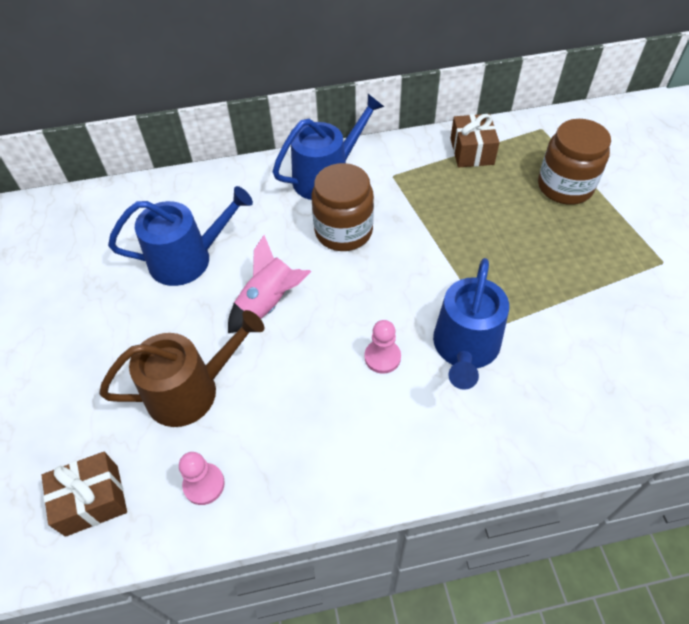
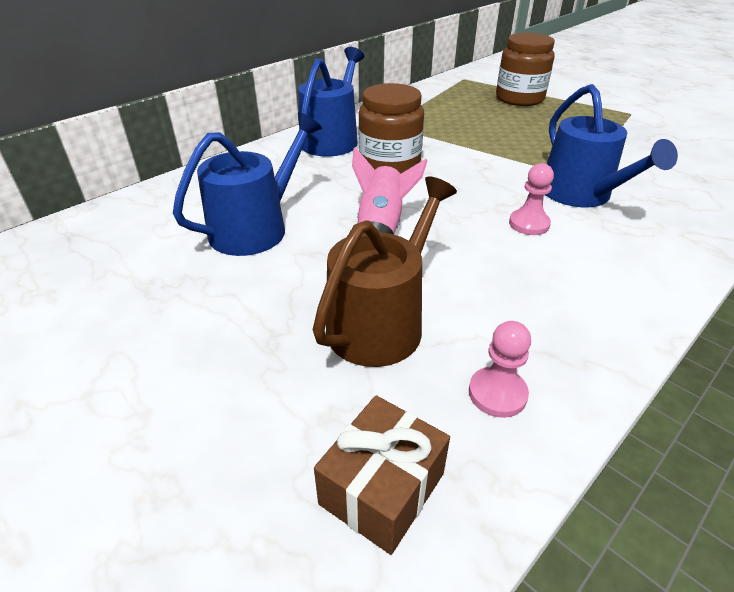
camera: 35 degrees left, 15 degrees down
(472, 151) = (431, 99): brown gift -> none

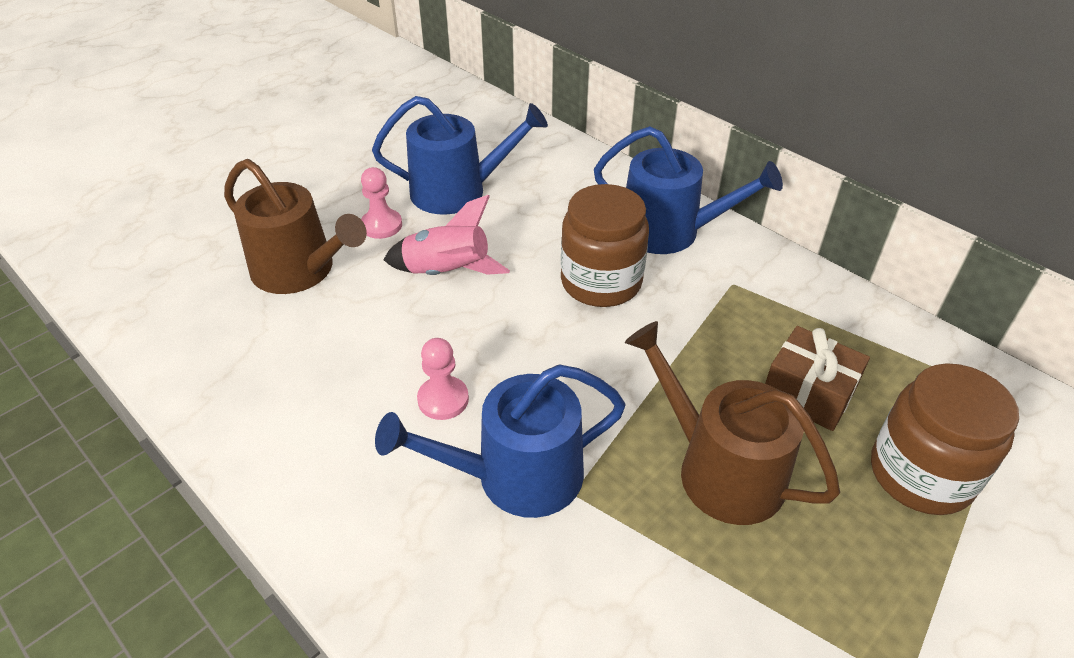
camera: 90 degrees right, 5 degrees up
(255, 228) = (457, 191): blue watering can -> blue watering can turned 45 degrees counterclockwise
(382, 488) = (146, 269): brown gift -> brown gift (808, 393)
(497, 393) = (196, 332): pink pawn -> pink pawn (381, 225)
(541, 138) = (720, 469): none -> brown watering can

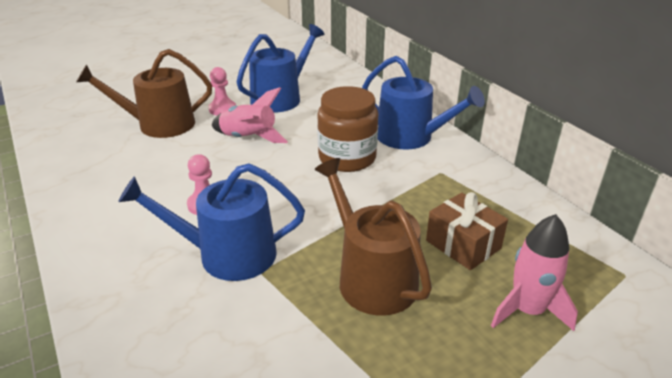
camera: 15 degrees right, 10 degrees down
(300, 270) = (159, 125): brown watering can -> brown watering can turned 120 degrees clockwise
(457, 191) = (280, 98): blue watering can -> blue watering can turned 60 degrees counterclockwise
(920, 474) = (527, 310): brown jar -> pink rocket

